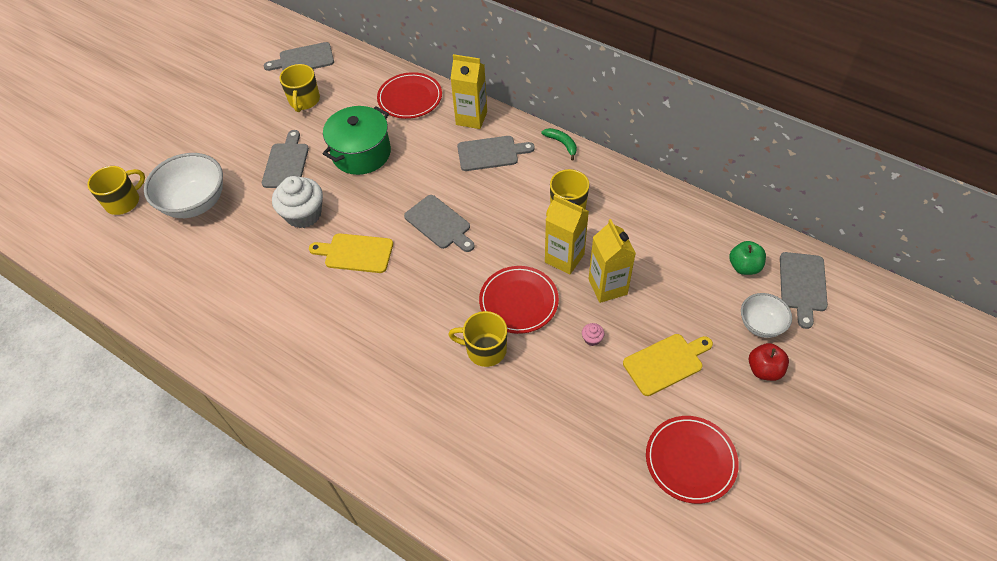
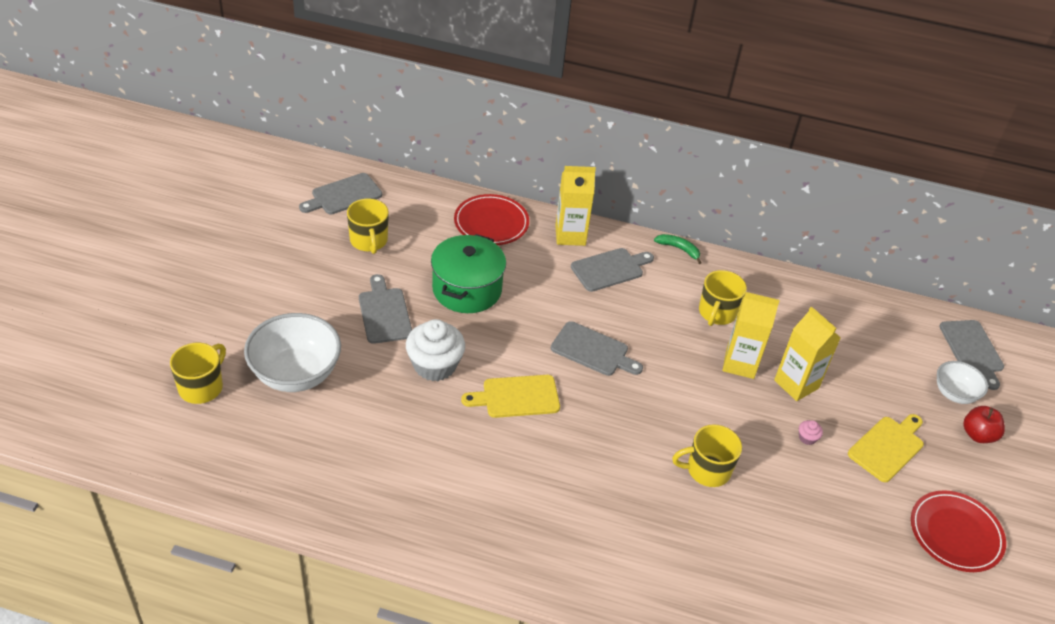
camera: 25 degrees left, 10 degrees down
(518, 301) = (716, 415): red plate -> none
(744, 267) = (912, 342): green apple -> none

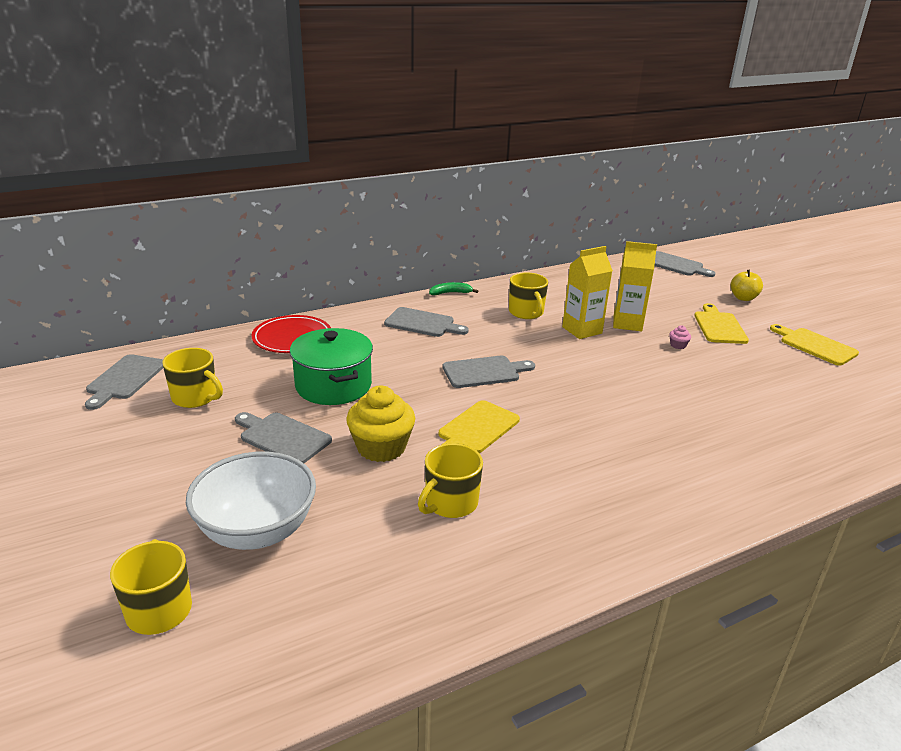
camera: 40 degrees left, 15 degrees down
(435, 365) = (381, 447): white cupcake -> yellow cupcake
(570, 235) = (365, 318): yellow carton -> none
(609, 269) = (422, 323): grey cutting board -> grey cutting board turned 90 degrees clockwise
(707, 470) = (659, 394): yellow mug -> yellow mug (450, 503)
(954, 394) = (702, 287): white bowl -> none
(955, 534) = (815, 346): red plate -> yellow cutting board
(978, 435) = (743, 298): red apple -> yellow apple

